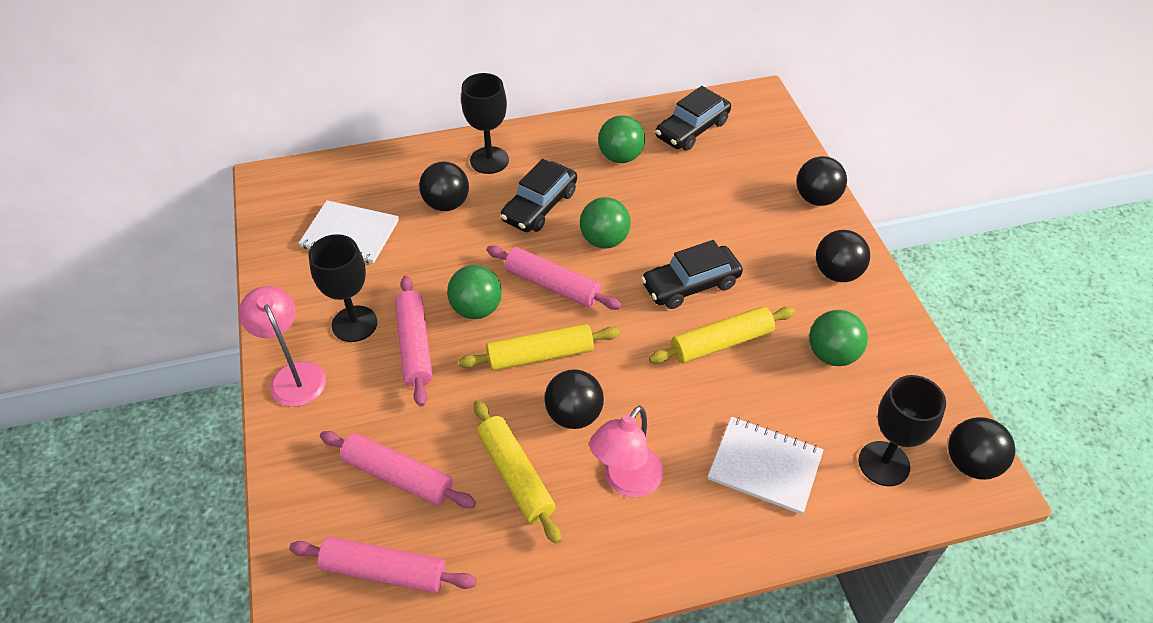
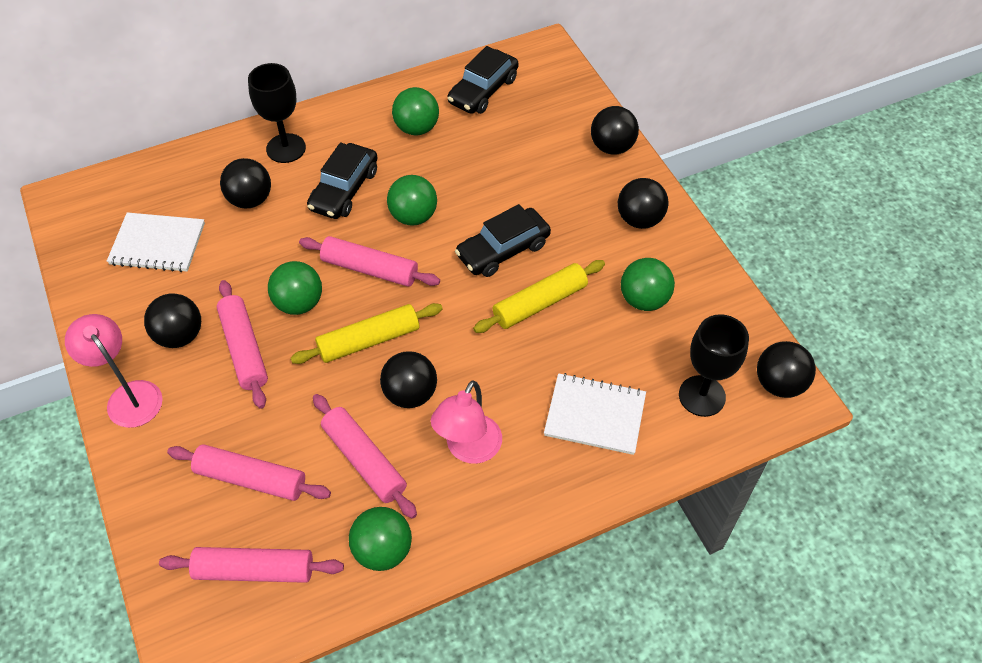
camera: 10 degrees left, 5 degrees up
(354, 324) = (180, 335): black goblet -> black ball
(516, 475) = (364, 460): yellow rolling pin -> pink rolling pin
(520, 572) = (383, 550): none -> green ball

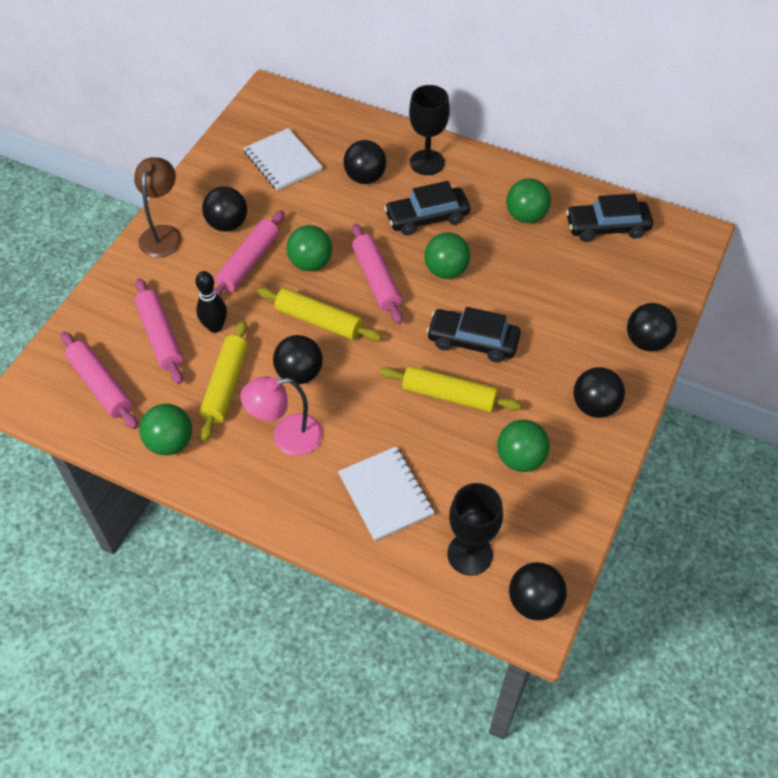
camera: 50 degrees right, 0 degrees up
(129, 395) = (163, 234): pink lamp -> brown lamp
(289, 425) = (215, 327): none -> black bowling pin
(364, 460) = (226, 385): pink rolling pin -> yellow rolling pin

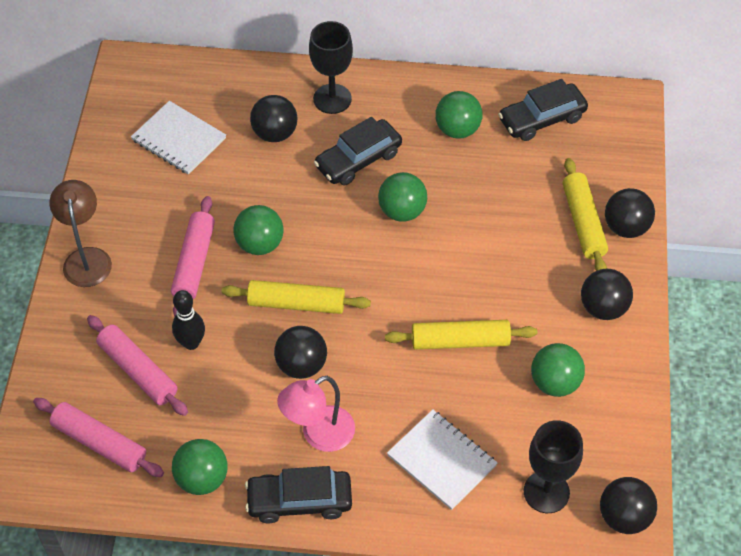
camera: 20 degrees left, 0 degrees up
(226, 385) = (232, 401): yellow rolling pin -> yellow rolling pin (583, 222)
(227, 224) = (151, 227): black ball -> none
(376, 279) = (335, 242): pink rolling pin -> none
(472, 341) = (460, 278): black car -> black car (299, 501)

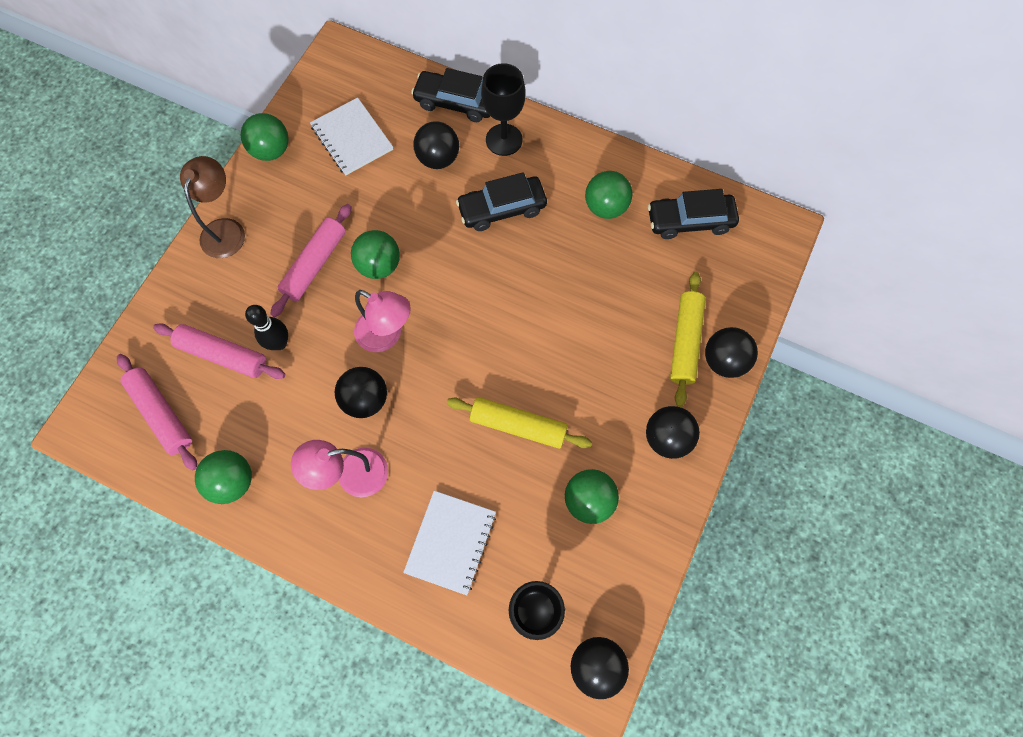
camera: 20 degrees right, 15 degrees up
(138, 371) = (223, 355): pink rolling pin -> pink rolling pin turned 45 degrees counterclockwise
(296, 303) = (387, 335): yellow rolling pin -> pink lamp
(299, 501) = (307, 535): black car -> black car (456, 102)
(402, 211) = (520, 274): green ball -> green ball (271, 150)
(441, 460) = (450, 542): white notebook -> white notebook turned 45 degrees clockwise

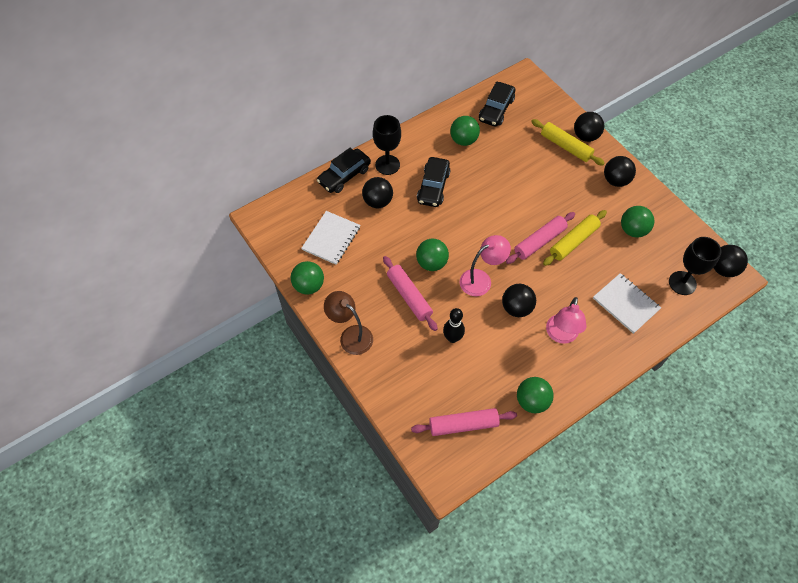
camera: 60 degrees left, 10 degrees down
(223, 355) = (442, 372): pink rolling pin -> pink rolling pin (539, 241)
(352, 138) = (331, 238): white notebook -> white notebook turned 60 degrees counterclockwise

